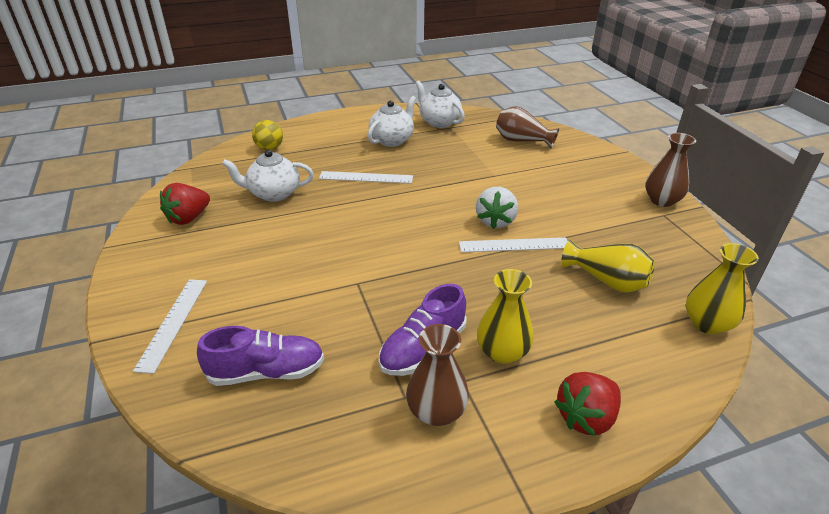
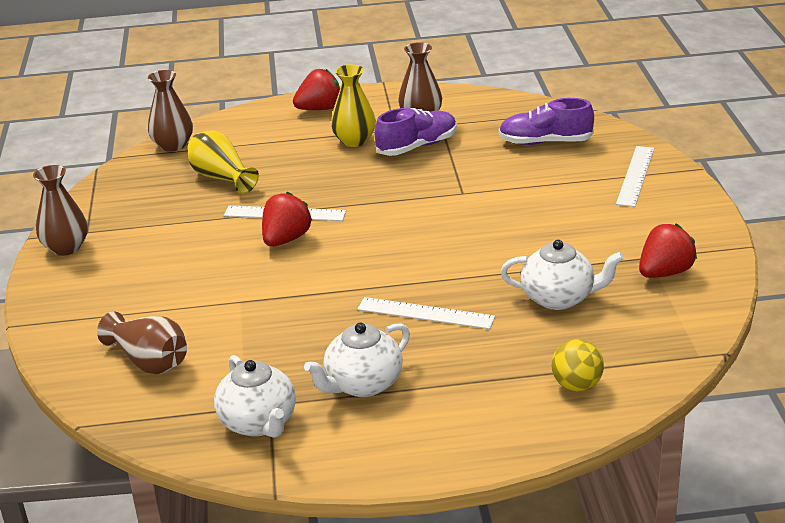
camera: 165 degrees left, 5 degrees down
(495, 221) = (286, 239): white strawberry -> red strawberry
(707, 324) = (173, 145): yellow vase -> brown vase

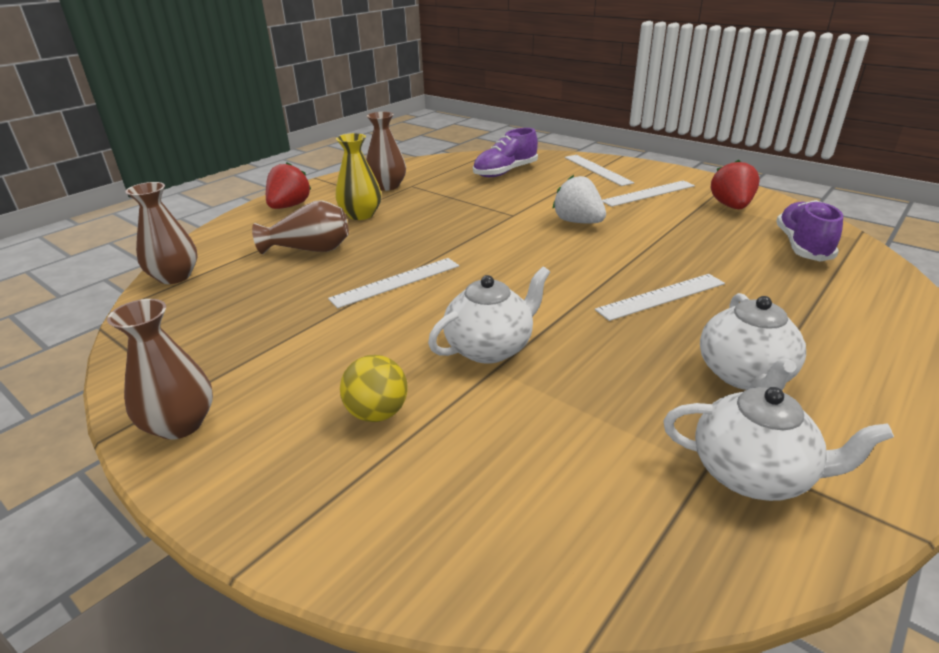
camera: 45 degrees left, 0 degrees up
(149, 361) = (515, 489): brown vase -> brown vase (310, 250)
(221, 178) = (279, 281): yellow vase -> none
(286, 239) = (436, 299): red strawberry -> none
(417, 146) = (420, 202): purple shoe -> purple shoe (802, 246)
(498, 224) = (578, 222): none -> white strawberry
(559, 298) = (715, 245): white teapot -> white teapot (490, 348)
(576, 385) = (855, 289): yellow ball -> yellow ball (377, 413)
(622, 224) = (648, 193): none -> white ruler

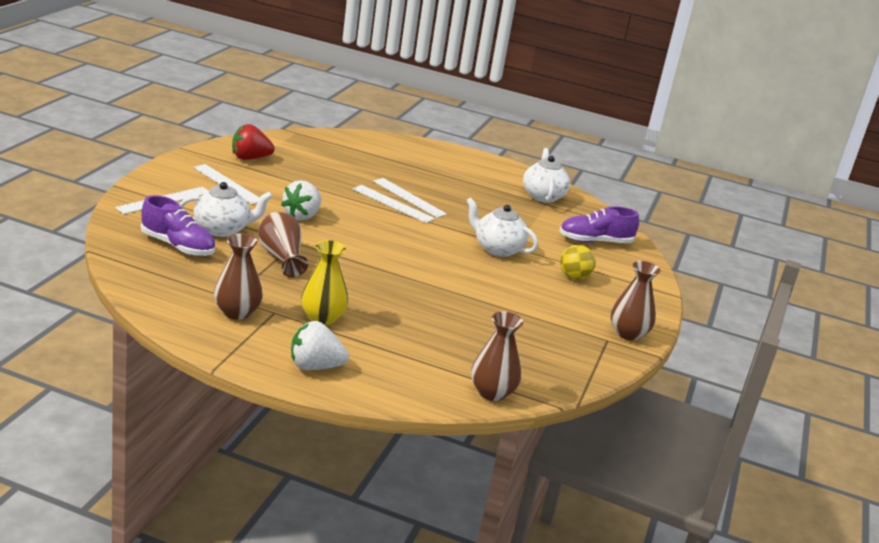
camera: 115 degrees left, 5 degrees down
(289, 206) = (315, 366): red strawberry -> white strawberry
(310, 250) = (409, 332): brown vase -> brown vase (281, 257)
(396, 282) = (441, 285): white ruler -> white ruler (392, 204)
(744, 375) = (476, 187): white teapot -> white teapot (222, 229)
(802, 246) = (316, 149): purple shoe -> purple shoe (595, 241)

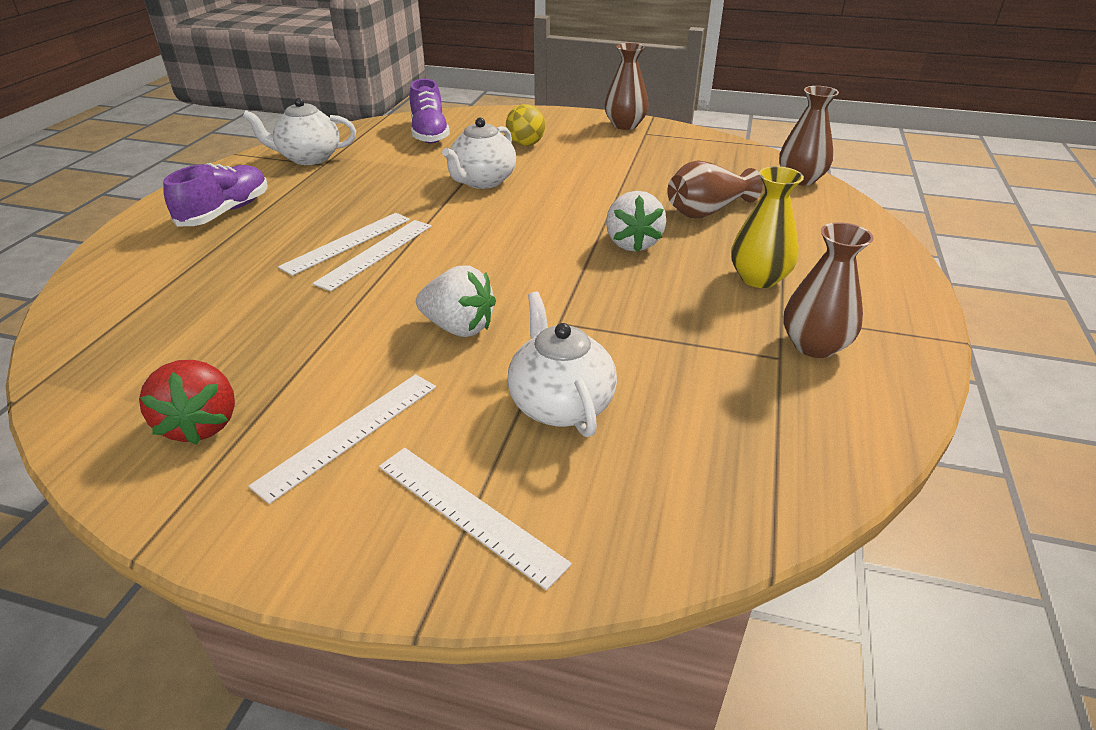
camera: 90 degrees left, 10 degrees up
(178, 246) = (660, 446): purple shoe -> purple shoe (225, 212)
(281, 257) = (619, 329): brown vase -> brown vase (707, 211)
(315, 366) = (871, 272): white strawberry -> white strawberry (632, 243)

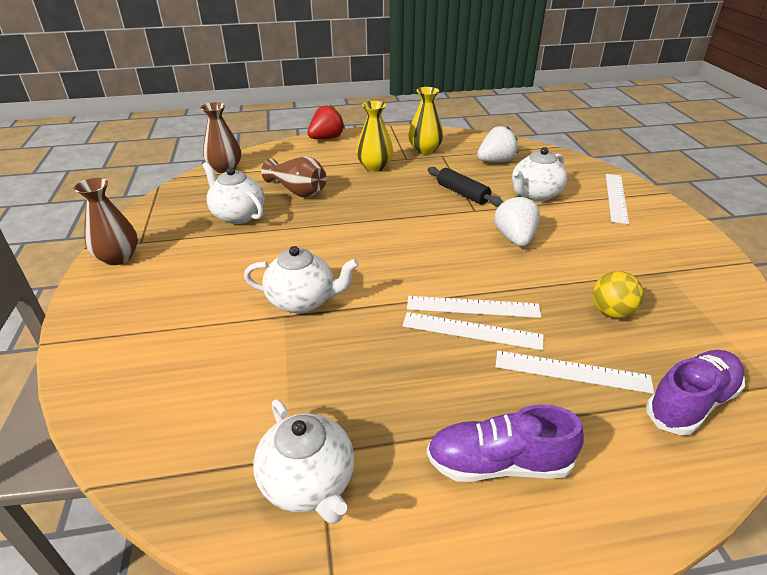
camera: 115 degrees left, 0 degrees up
(201, 424) = (687, 287): red strawberry -> red strawberry (326, 138)
(350, 433) = (625, 239): white ruler -> white ruler (572, 371)
(429, 134) = (177, 395): purple shoe -> purple shoe (690, 402)
(525, 144) = (193, 304): yellow ball -> yellow ball (611, 312)
(617, 329) = (462, 194): none -> black rolling pin
(632, 243) = (365, 207): white strawberry -> white strawberry (496, 161)
(667, 174) = (238, 215): none -> white teapot
(814, 345) = (425, 150): brown vase -> yellow vase

